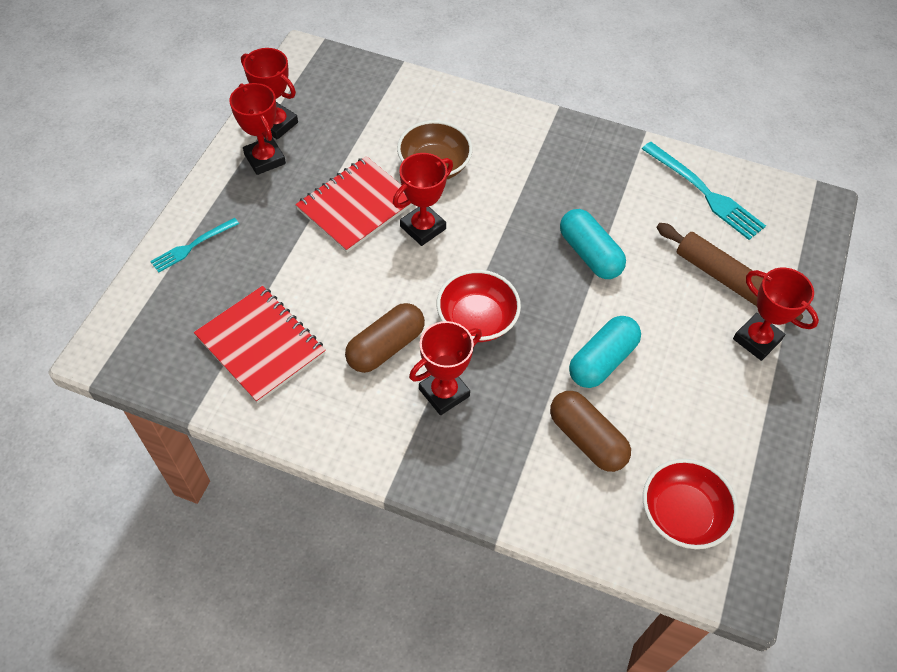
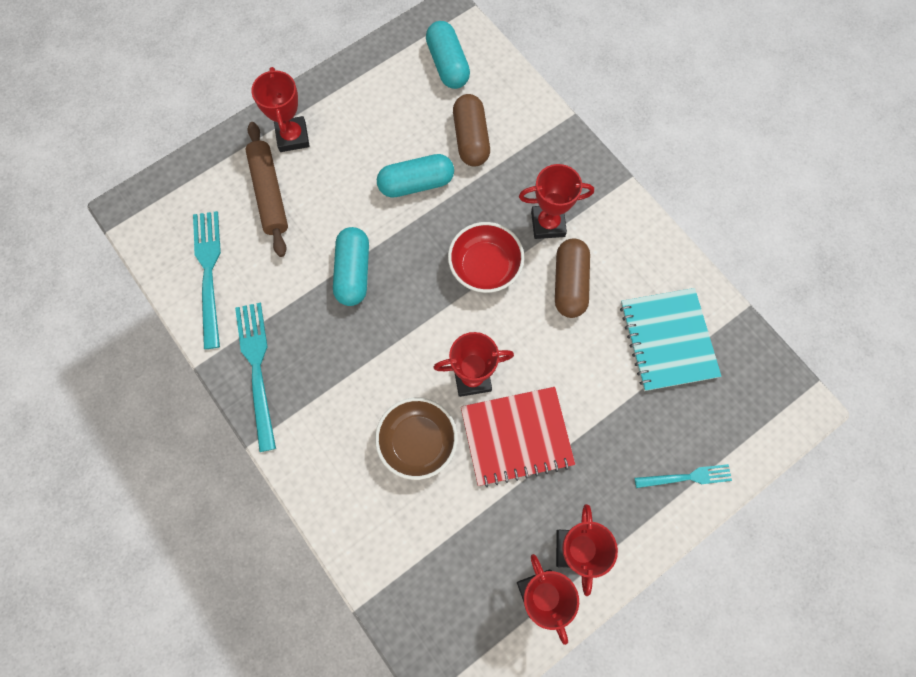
camera: 145 degrees left, 15 degrees up
(260, 345) = (668, 340): red notebook -> turquoise notebook
(385, 347) = (569, 284): brown capsule -> brown capsule turned 75 degrees counterclockwise
(599, 151) = (257, 369): none -> turquoise fork
(682, 514) = (447, 64): red bowl -> turquoise capsule

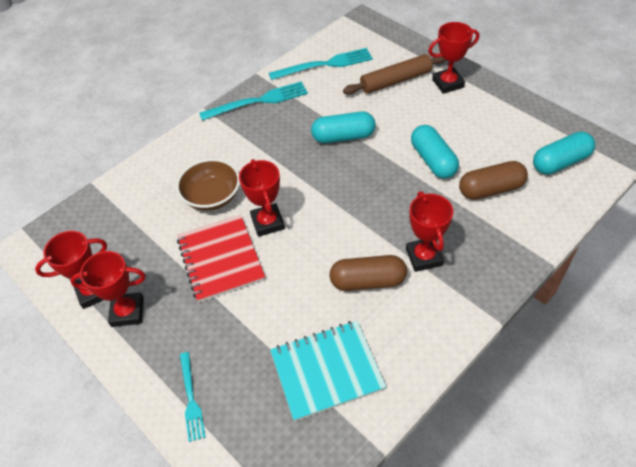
camera: 85 degrees right, 20 degrees down
(485, 267) = (369, 217): red bowl -> none

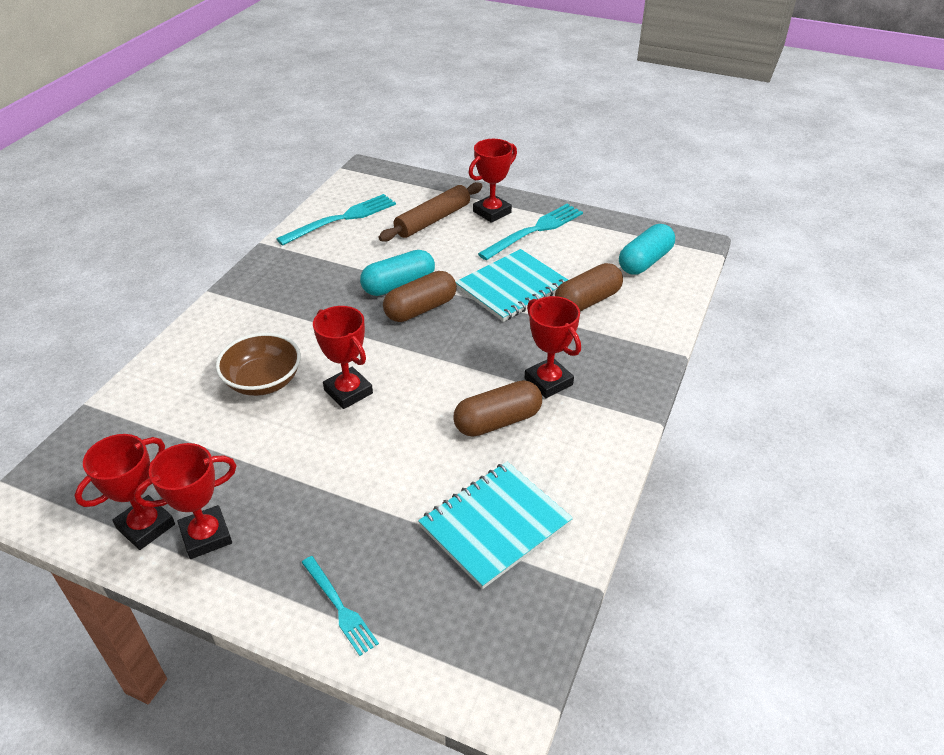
camera: 25 degrees left, 10 degrees down
(221, 259) = (306, 445): red notebook -> none
(258, 101) = (276, 270): turquoise fork -> turquoise fork (534, 231)
(351, 163) = (420, 309): none -> brown capsule
(433, 160) = (512, 287): turquoise capsule -> turquoise notebook

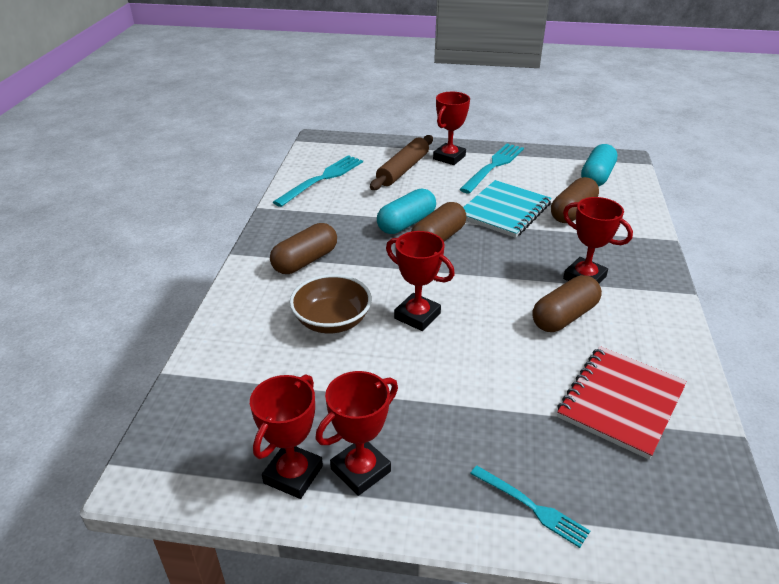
camera: 15 degrees left, 5 degrees down
(273, 311) = (305, 261): none -> brown capsule
(495, 525) = (621, 402): turquoise notebook -> red notebook

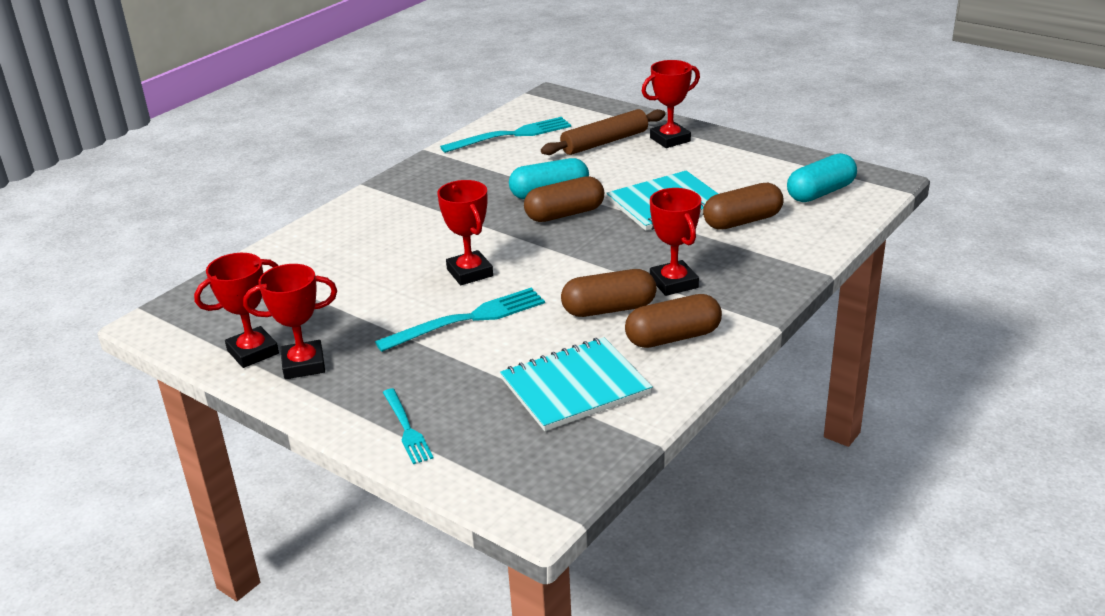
camera: 30 degrees right, 5 degrees down
(305, 261) = (419, 204): brown capsule -> brown capsule (673, 337)
(332, 321) = (391, 257): brown bowl -> none
(493, 166) = (710, 158): turquoise fork -> turquoise fork (468, 319)
(621, 402) = (575, 387): red notebook -> turquoise notebook

